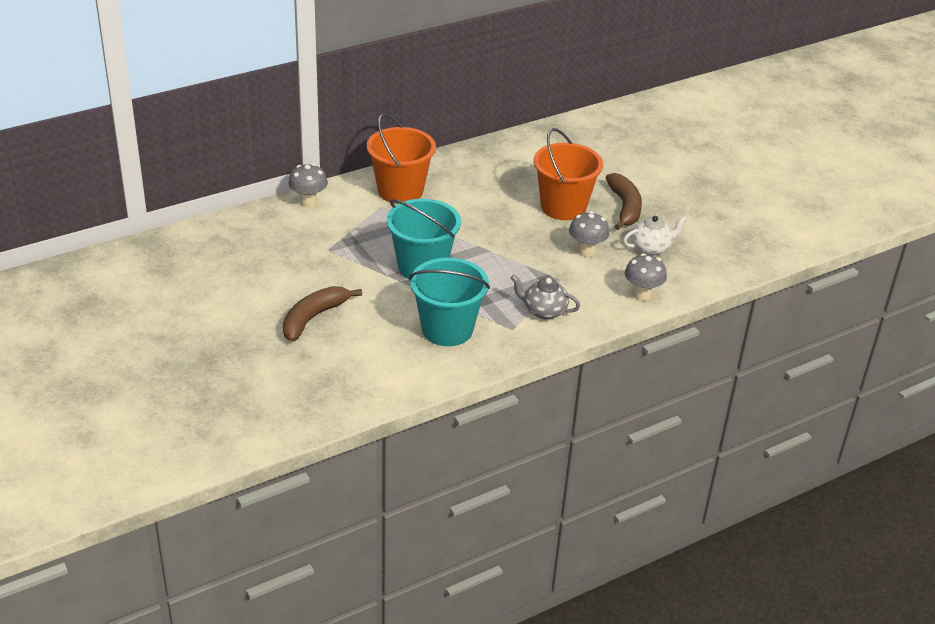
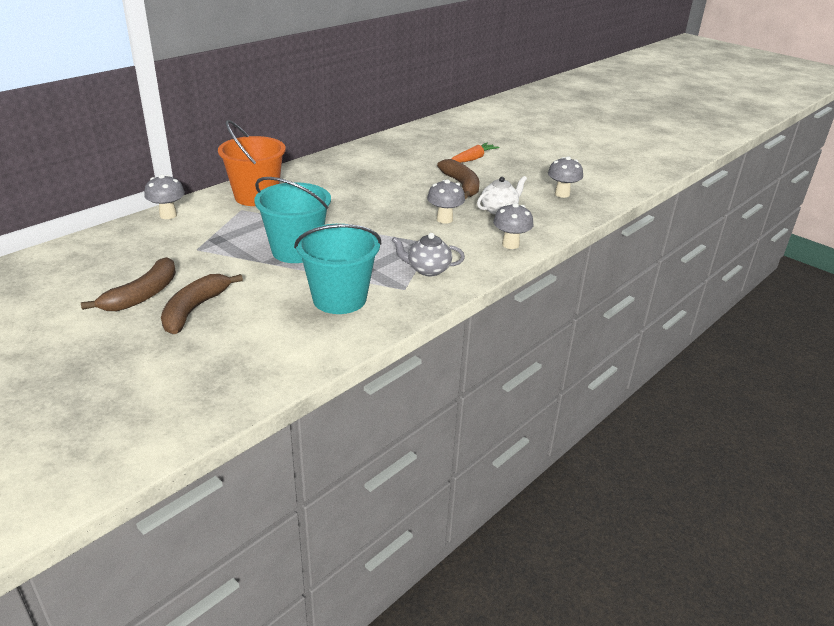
camera: 15 degrees left, 5 degrees down
(271, 294) = (142, 295): none -> brown banana
(563, 207) = (409, 191): orange bucket -> none
(655, 170) = (473, 159): none -> orange carrot
(733, 237) = (562, 194): none -> grey mushroom

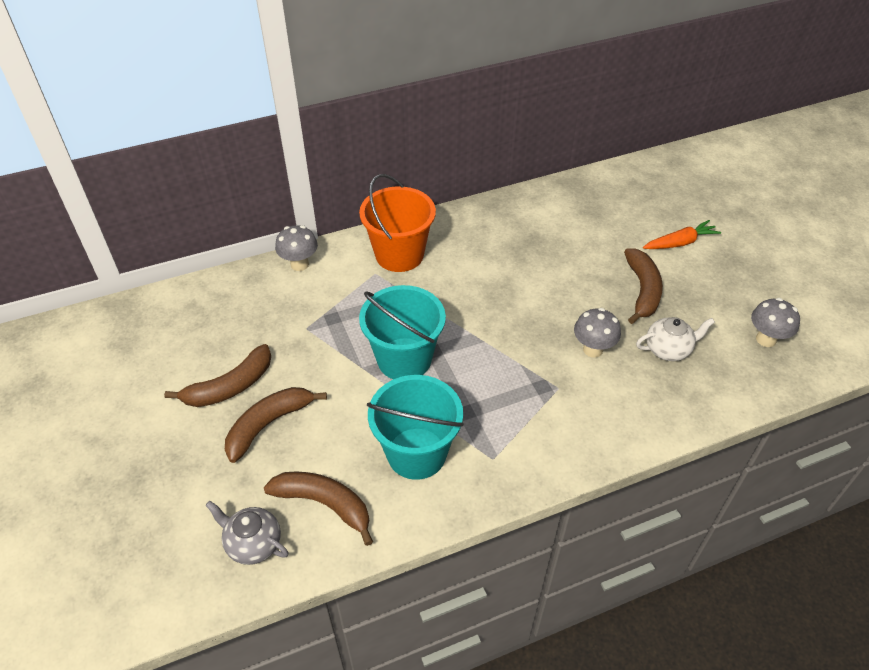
camera: 25 degrees right, 15 degrees up
(276, 344) = (324, 504): none -> brown banana
(428, 270) = (533, 434): grey teapot -> grey teapot (253, 543)
(510, 244) = (652, 417): grey mushroom -> none

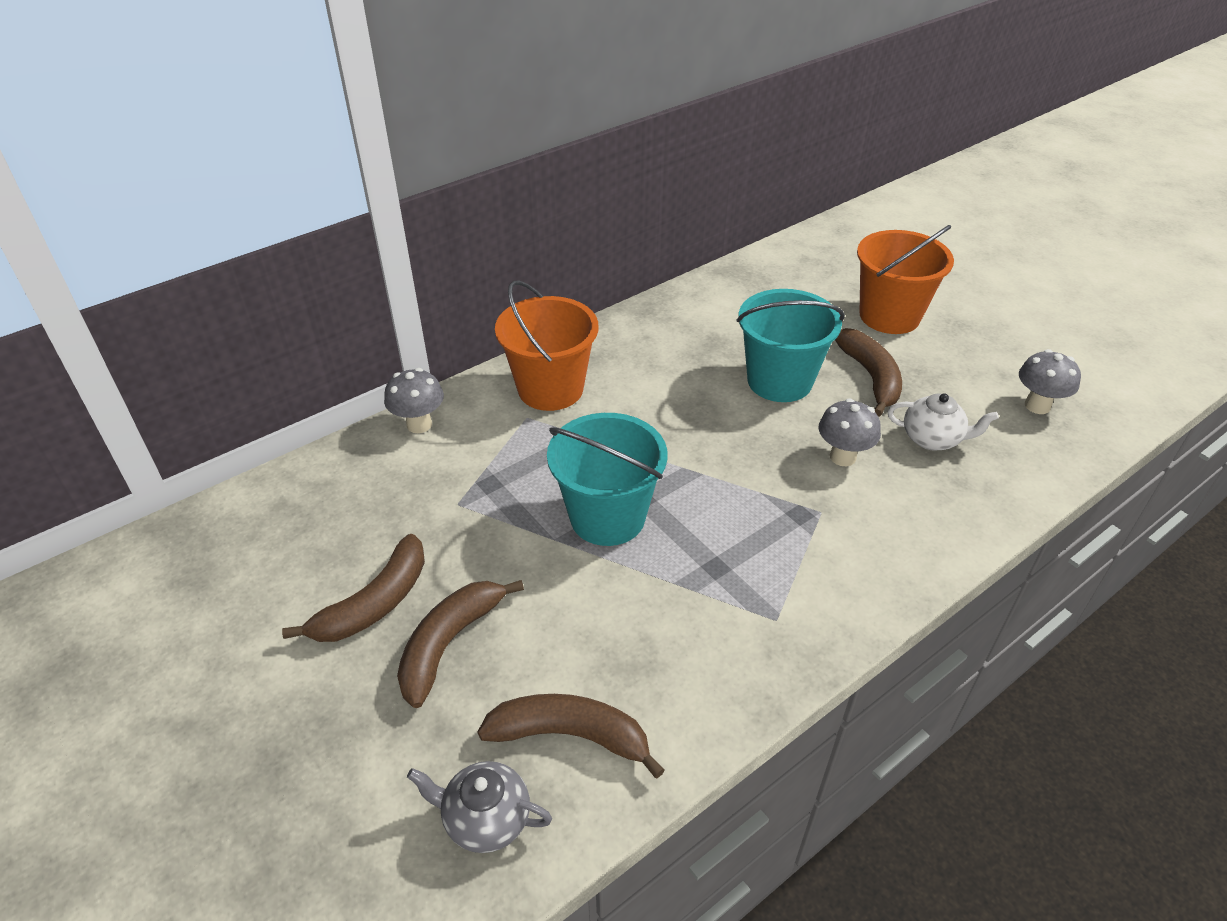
camera: 15 degrees left, 5 degrees down
(416, 453) = (672, 635): turquoise bucket -> turquoise bucket (779, 381)
(668, 349) = (932, 439): white teapot -> white teapot turned 45 degrees clockwise
(680, 242) = (889, 316): orange carrot -> orange bucket

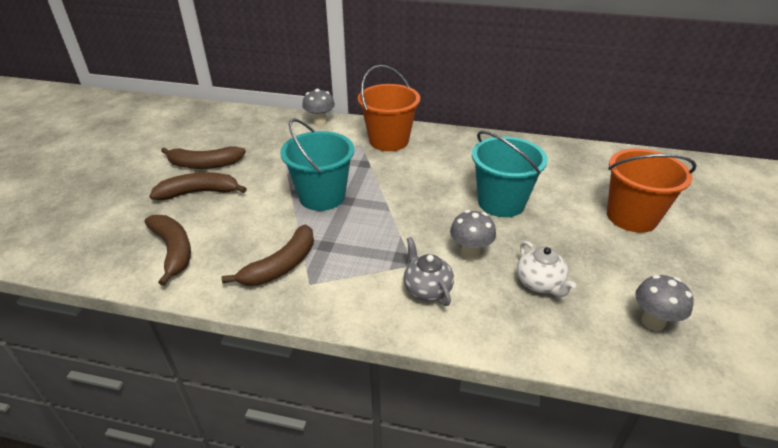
camera: 50 degrees right, 5 degrees down
(485, 819) = (110, 249): grey teapot -> grey teapot (427, 289)
(870, 377) = (559, 234): brown banana -> brown banana (281, 265)

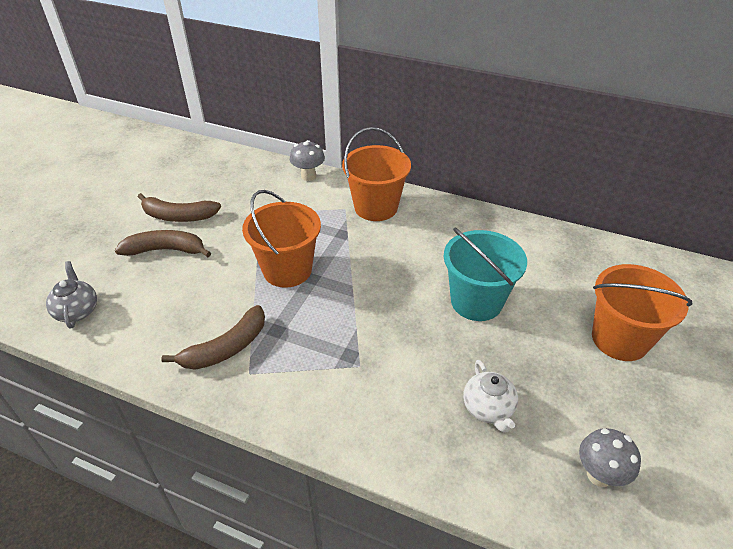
camera: 10 degrees right, 5 degrees up
(173, 250) = (126, 316): brown banana -> none
(322, 196) = (287, 270): turquoise bucket -> orange bucket
(427, 289) = (366, 398): grey teapot -> grey teapot (77, 311)
(470, 253) = (424, 360): grey mushroom -> none

